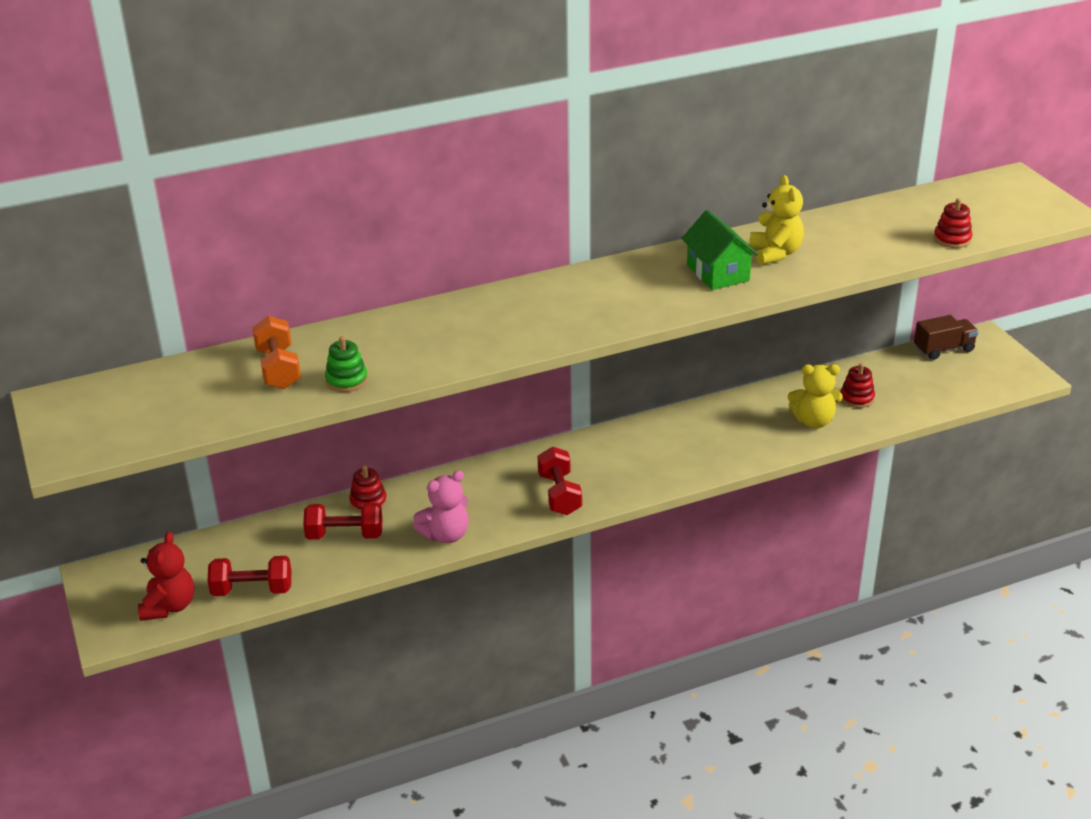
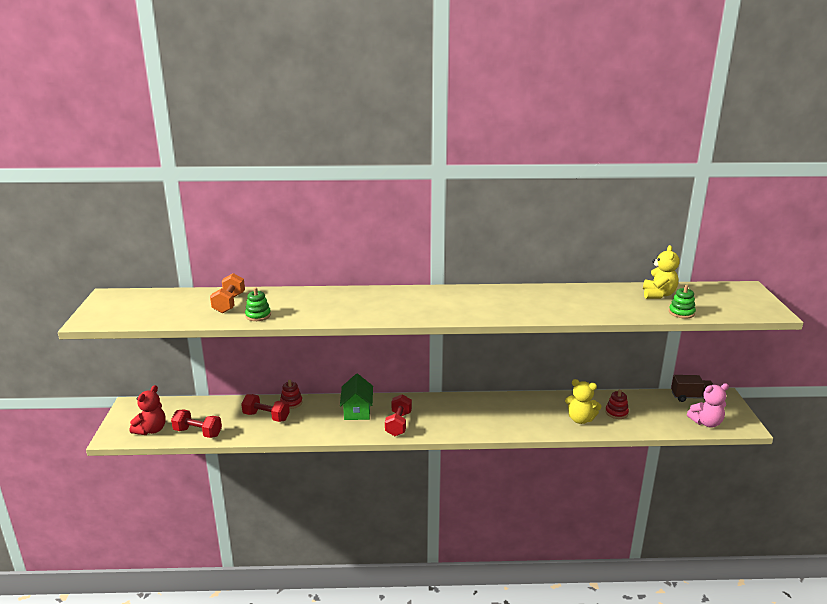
camera: 20 degrees right, 10 degrees down
(446, 535) = (319, 430): pink teddy bear -> pink teddy bear (706, 423)
(718, 273) = (514, 303): green house -> green house (357, 410)
(775, 253) = (558, 300): yellow teddy bear -> yellow teddy bear (658, 294)
(952, 239) = (681, 313): red stacking toy -> green stacking toy

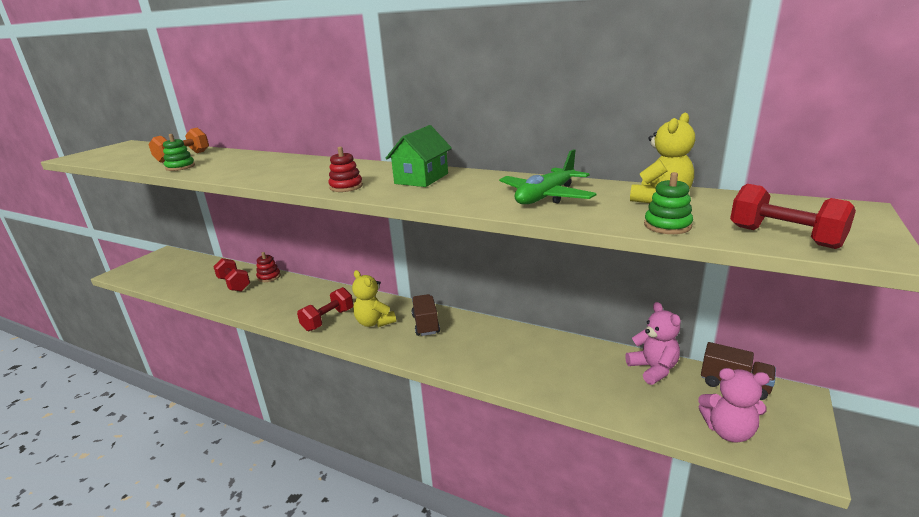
camera: 30 degrees right, 0 degrees up
(151, 430) = (146, 275): red teddy bear -> none
(198, 433) = (170, 285): red dumbbell -> red dumbbell (784, 237)
(357, 410) = (310, 297): green house -> green house (421, 178)
(478, 408) = (425, 324): none -> brown truck
(580, 419) = (532, 370): yellow teddy bear -> yellow teddy bear (374, 322)
(596, 302) = (546, 197): none -> green plane
(616, 413) = (592, 375): red stacking toy -> red stacking toy (346, 187)
(645, 400) = (653, 369): none -> pink teddy bear

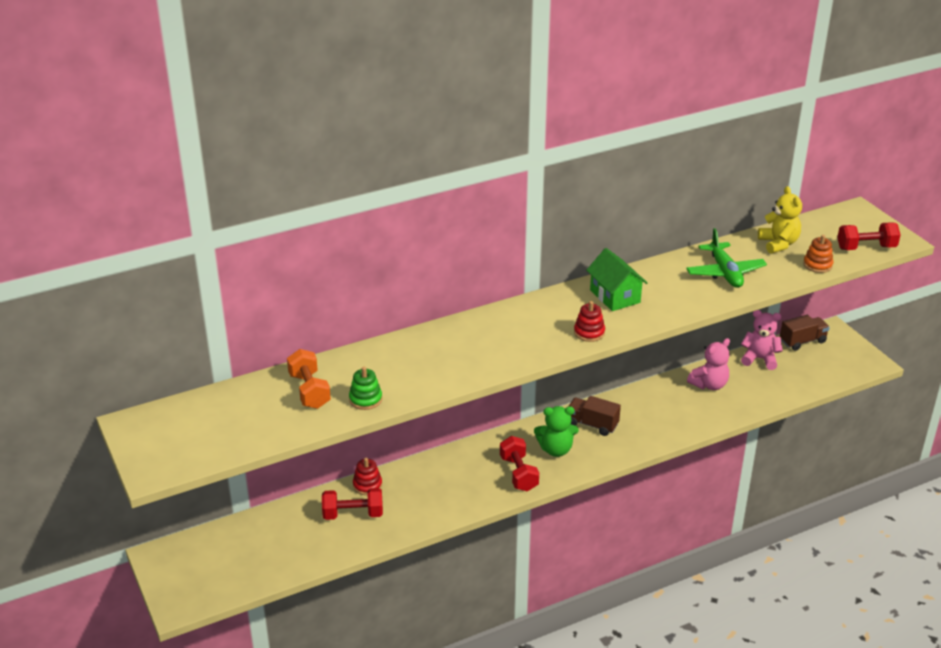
camera: 55 degrees left, 10 degrees up
(374, 322) = (556, 449): yellow teddy bear -> green teddy bear
(667, 226) = (817, 265): green stacking toy -> orange stacking toy
(728, 431) = (834, 370): pink teddy bear -> pink teddy bear (709, 385)

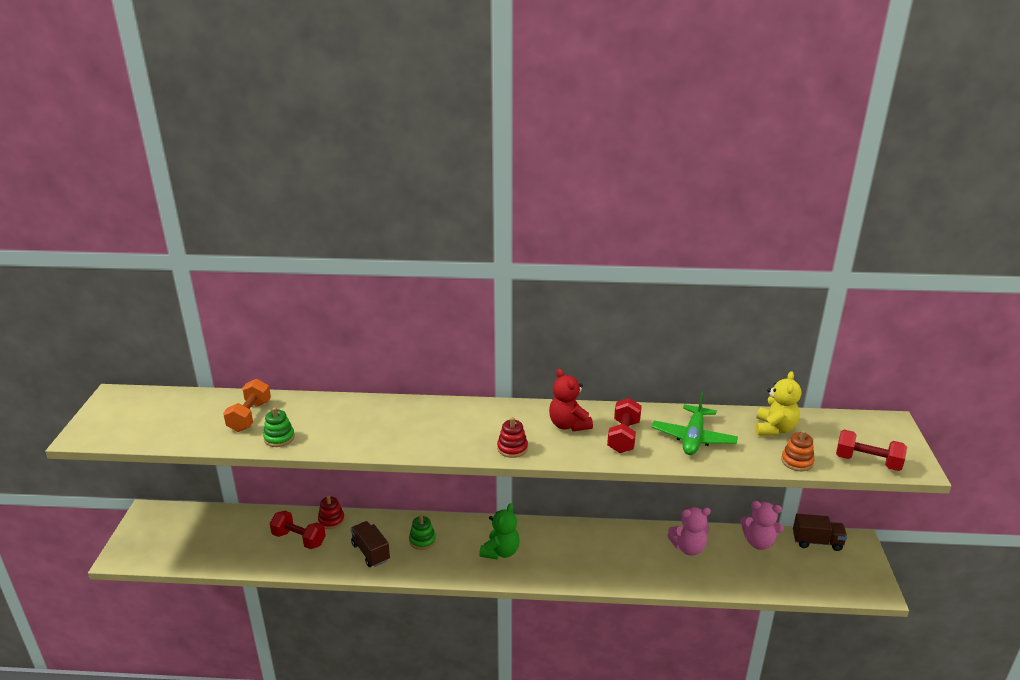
camera: 30 degrees right, 5 degrees down
(475, 468) = (422, 540): none -> green stacking toy
(518, 474) = (451, 560): red dumbbell -> red dumbbell (623, 437)
(556, 449) = (500, 552): green teddy bear -> green teddy bear turned 90 degrees counterclockwise
(592, 424) = (551, 542): brown truck -> brown truck (371, 552)
(615, 296) = (568, 425): green house -> red teddy bear
(759, 359) = (758, 542): pink teddy bear -> pink teddy bear turned 150 degrees clockwise

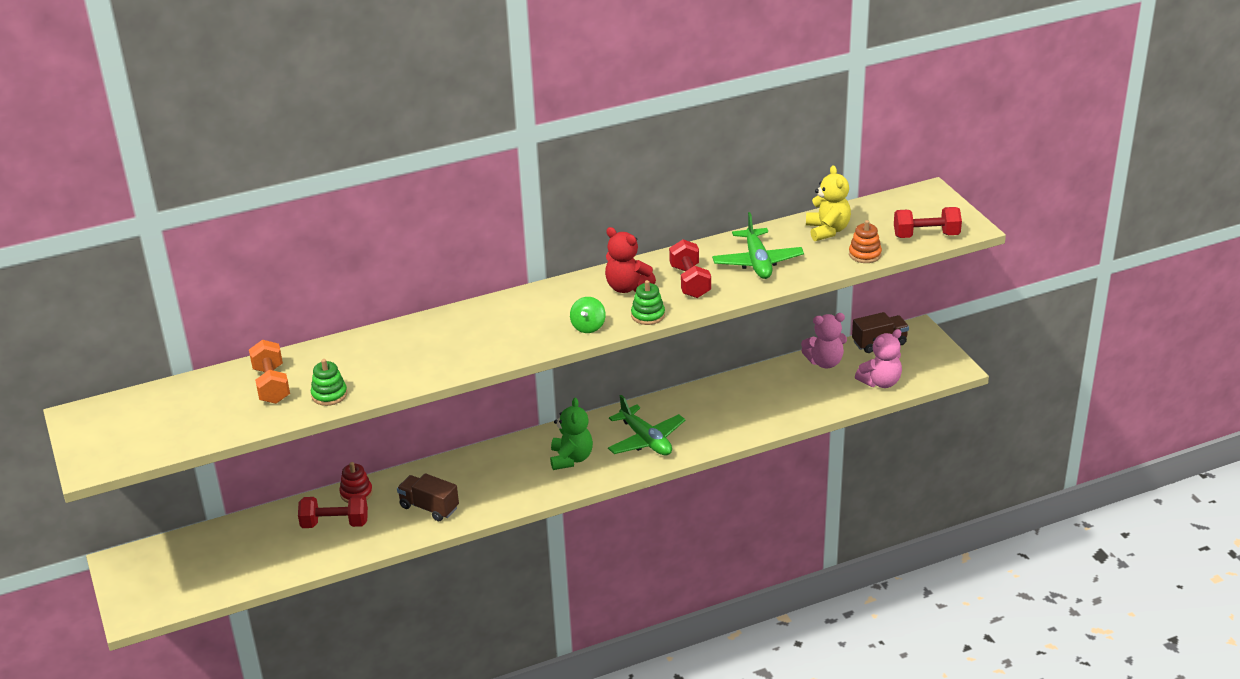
camera: 25 degrees left, 5 degrees up
(422, 540) = (478, 477): green stacking toy -> green stacking toy (648, 315)
(512, 448) = (588, 326): red stacking toy -> green spinning top
(568, 558) = (646, 440): none -> green plane
(688, 548) = (760, 390): pink teddy bear -> pink teddy bear (880, 382)

